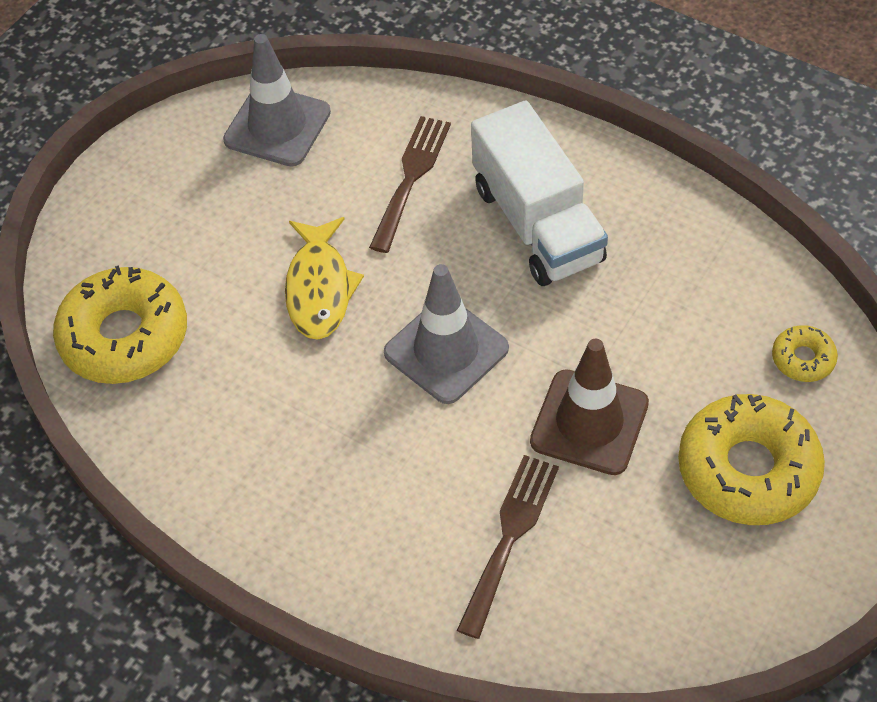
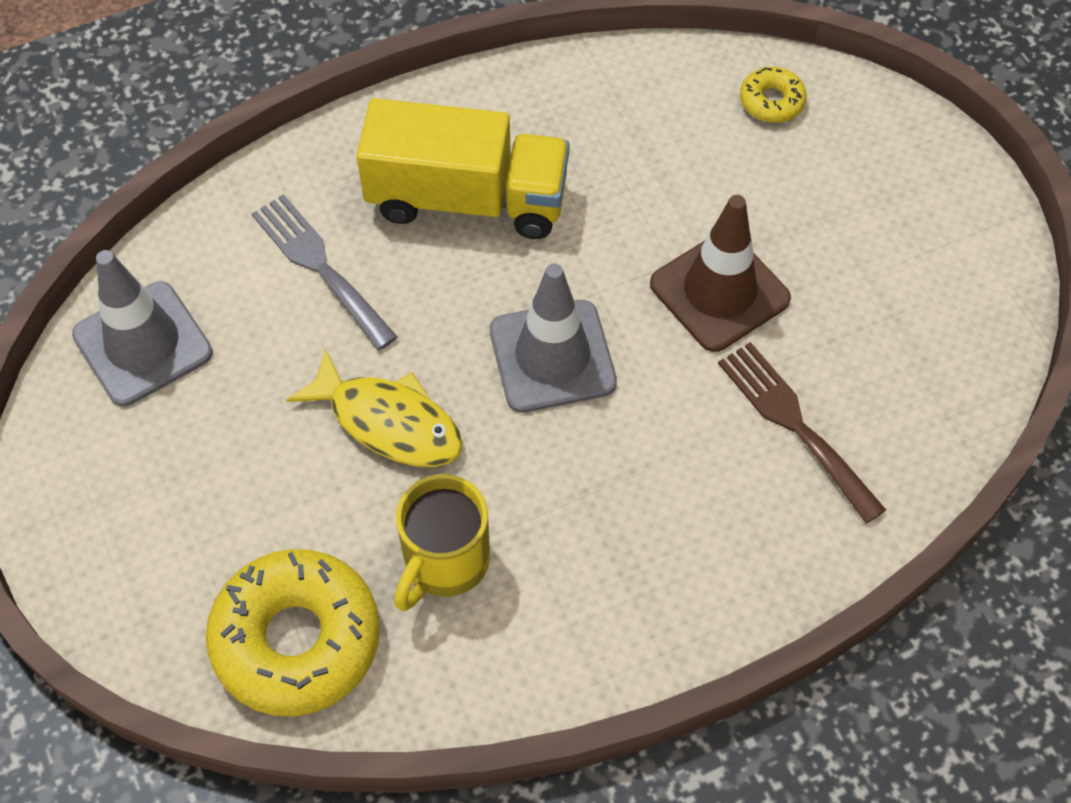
camera: 60 degrees left, 5 degrees up
(236, 383) = (444, 562): none -> yellow mug
(411, 177) = (319, 266): brown fork -> grey fork
(537, 224) = (467, 199): white truck -> yellow truck
(748, 469) = (852, 208): yellow donut -> none

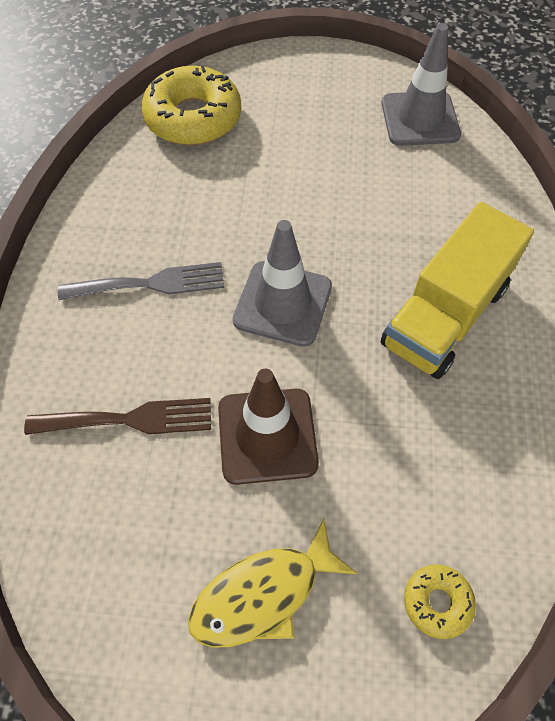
camera: 120 degrees right, 0 degrees up
(319, 266) = (431, 214): grey fork -> grey fork (151, 284)
(388, 422) = (293, 202): yellow fish -> yellow fish (263, 594)
(444, 562) = (186, 190): yellow mug -> none

